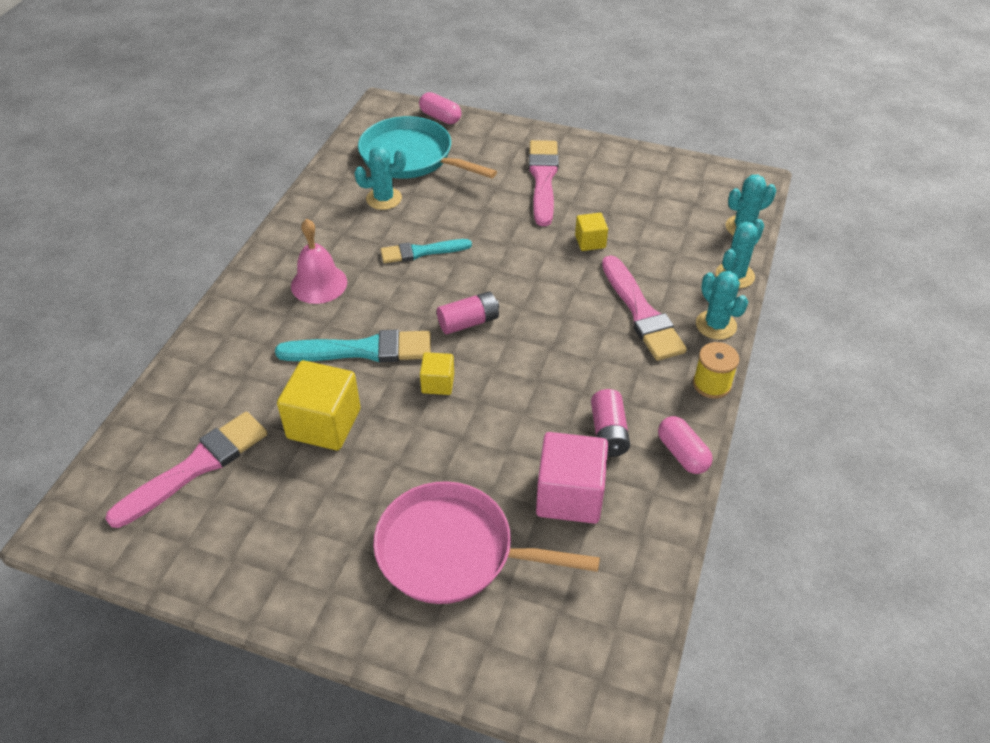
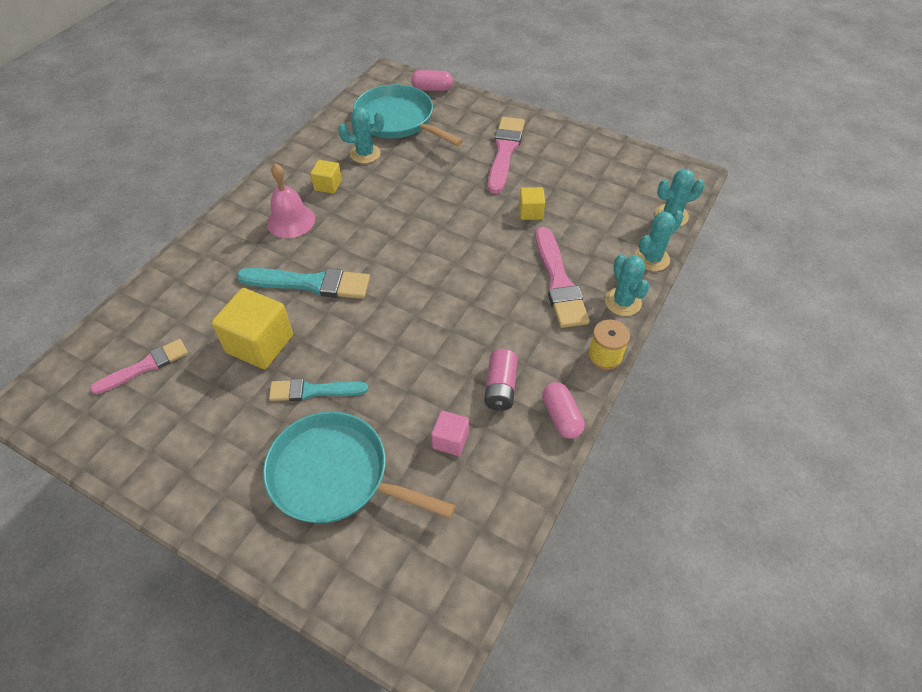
camera: 10 degrees right, 5 degrees up
(196, 467) = (145, 366): pink brush -> pink brush, size x0.65
(421, 252) = (383, 203): turquoise brush -> turquoise brush (313, 391)
(438, 383) = (365, 321): yellow cube -> yellow cube (328, 185)
(440, 117) = (432, 88): pink capsule -> pink capsule turned 45 degrees counterclockwise
(452, 551) = (335, 475): pink pan -> turquoise pan
(468, 322) = (406, 271): pink battery -> none
(569, 495) = (450, 440): pink cube -> pink cube, size x0.53

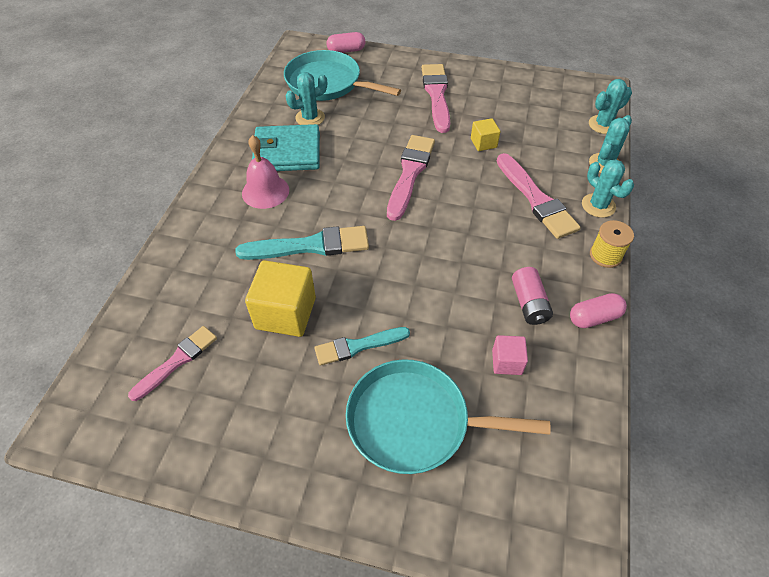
camera: 15 degrees left, 0 degrees up
(328, 185) = (287, 152): yellow cube -> turquoise wallet
(440, 230) = (410, 173): none -> pink brush
(561, 417) = (594, 317): pink capsule -> pink capsule turned 75 degrees counterclockwise

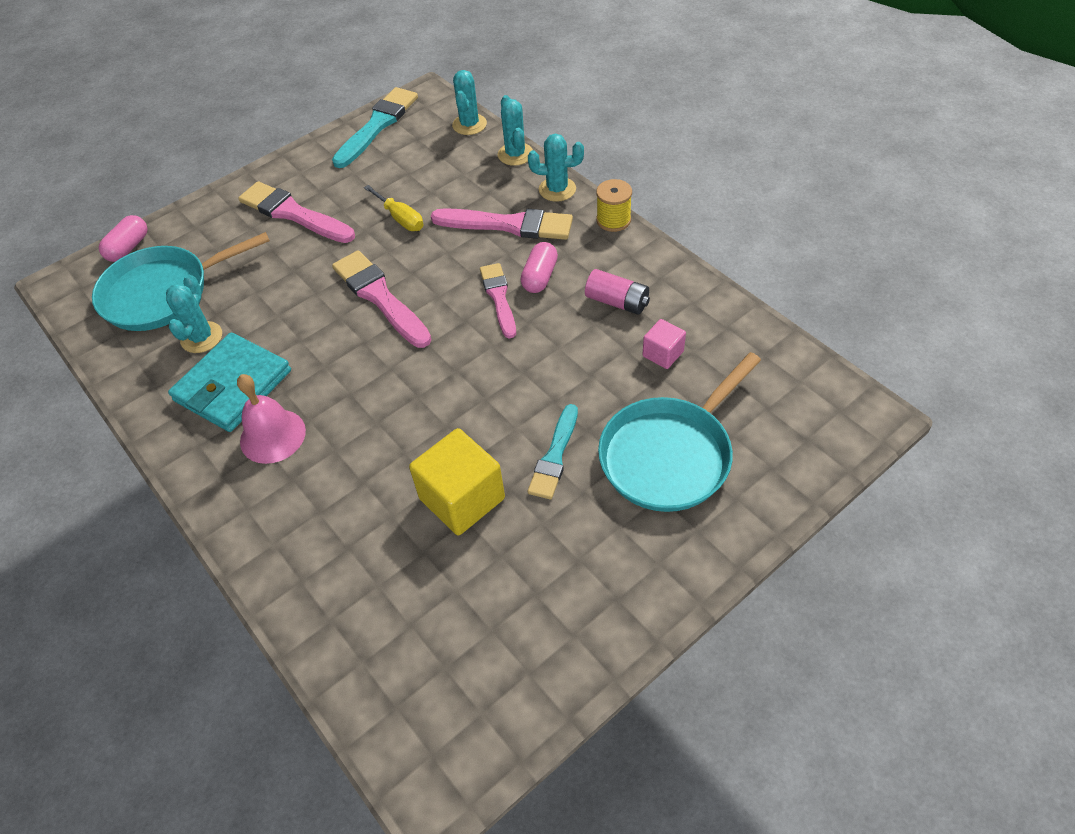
camera: 50 degrees left, 0 degrees up
(177, 361) = (437, 631): pink brush -> pink brush (499, 297)
(310, 246) = (393, 432): turquoise brush -> turquoise brush (377, 125)
(483, 143) = (400, 218): yellow cube -> yellow screwdriver
(594, 317) = (668, 268): pink capsule -> pink capsule (539, 277)

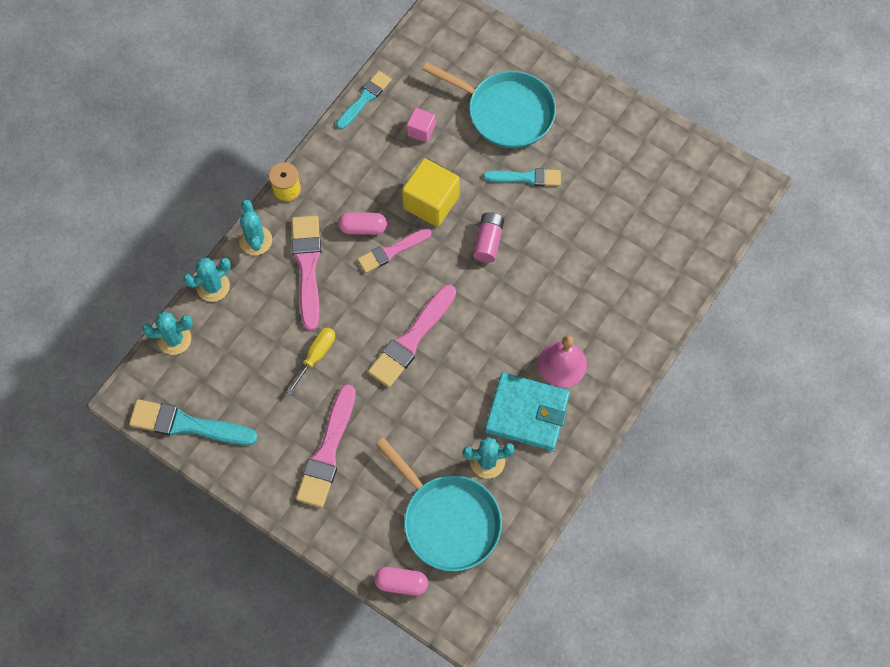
camera: 110 degrees left, 15 degrees up
(462, 498) = (574, 223): yellow cube -> yellow cube (431, 202)
(617, 302) = (377, 169): pink battery -> pink battery (488, 241)
(725, 305) = (364, 99): none -> turquoise brush

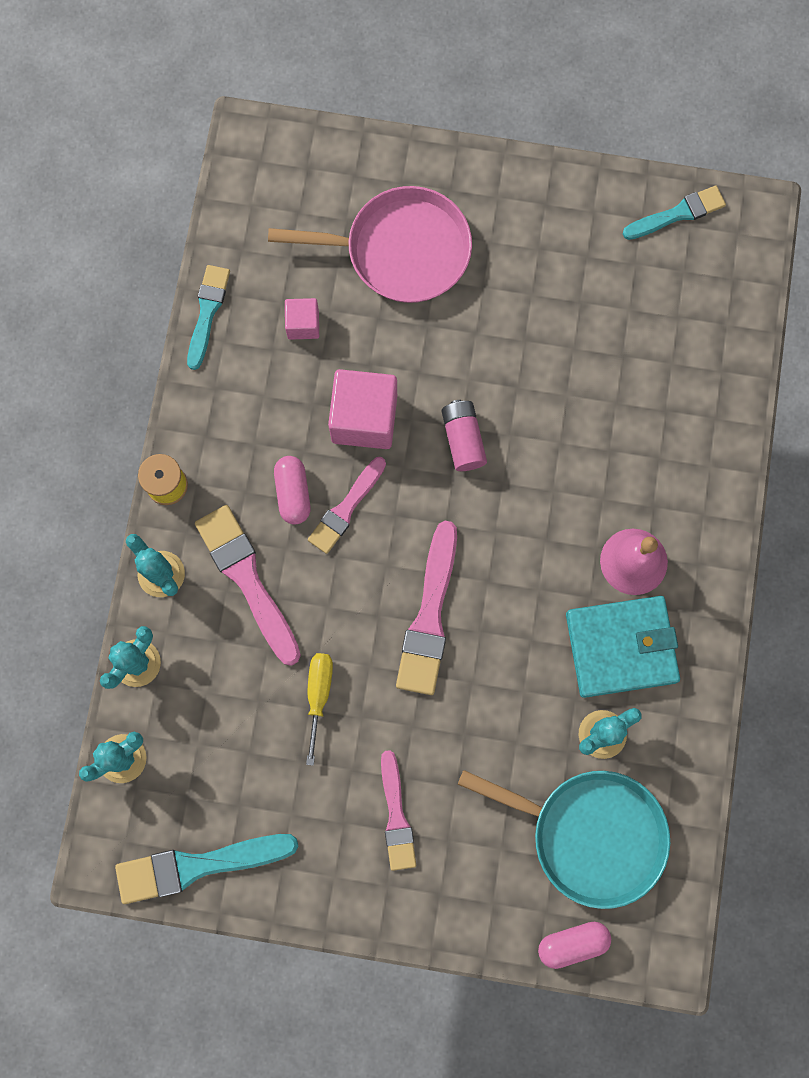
camera: 25 degrees left, 10 degrees up
(327, 452) = (396, 816): pink brush -> pink brush, size x0.65
(363, 228) = (293, 493): pink capsule -> pink capsule turned 75 degrees counterclockwise
(431, 202) = (364, 418): yellow cube -> pink cube
(506, 112) = (401, 250): turquoise pan -> pink pan
(526, 178) = (470, 330): turquoise brush -> turquoise brush (677, 214)

